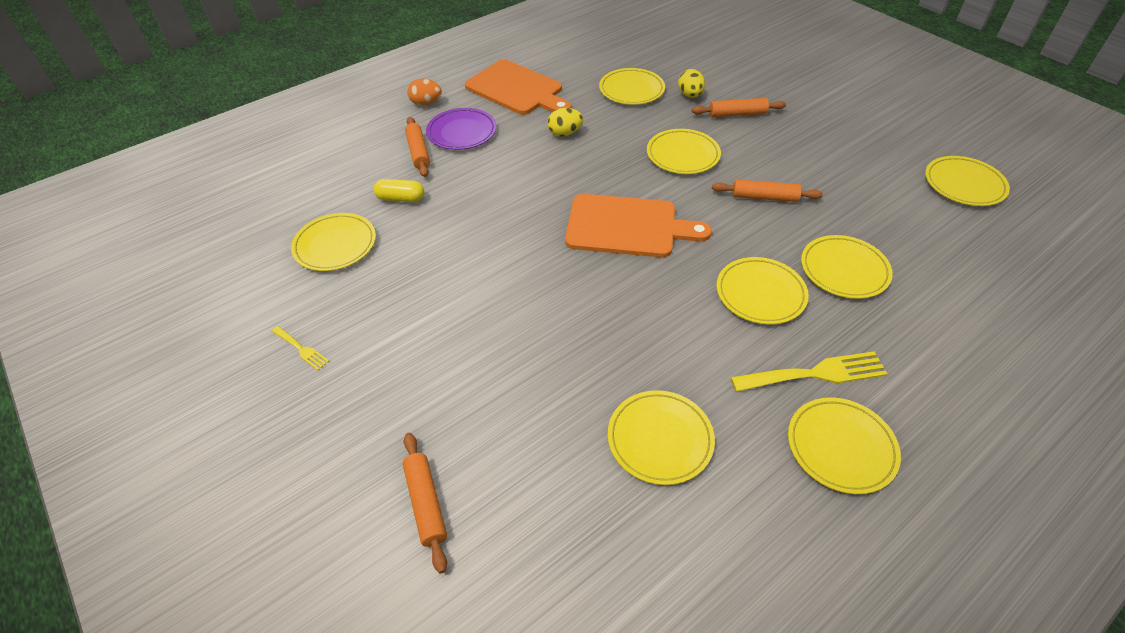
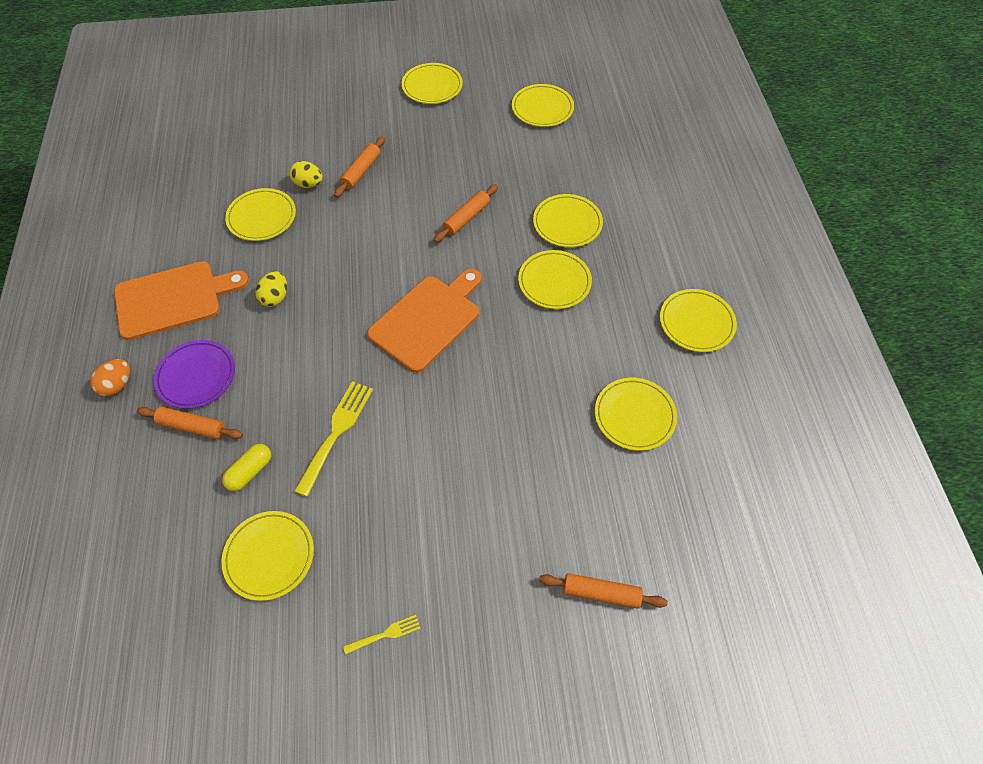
camera: 60 degrees left, 10 degrees up
(682, 155) = (377, 235): yellow plate -> yellow plate (432, 86)
(815, 373) = (638, 298): yellow fork -> yellow fork (336, 432)

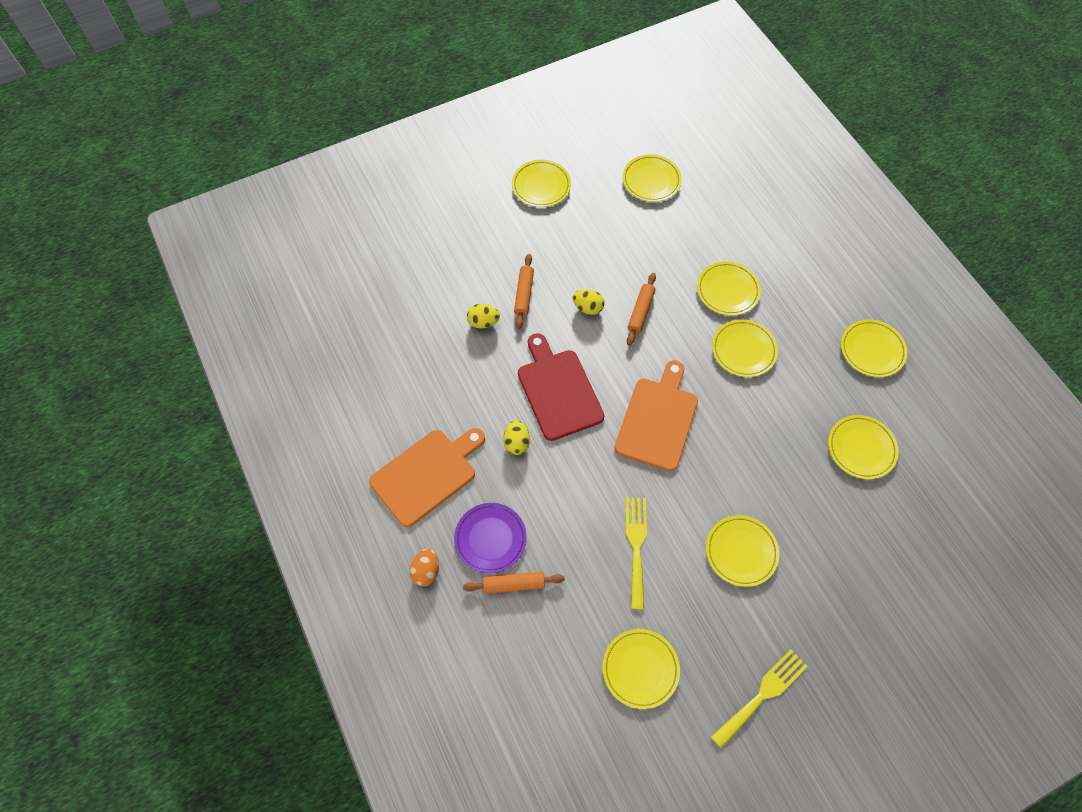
camera: 20 degrees left, 5 degrees up
(250, 471) = (584, 605): yellow capsule -> none
(262, 217) = (460, 369): yellow plate -> yellow plate (741, 551)
(344, 263) = (558, 390): none -> red cutting board
(386, 634) = (762, 694): yellow fork -> yellow fork, size x1.94
(416, 200) = (588, 308): none -> yellow egg
(601, 593) = (902, 602): orange rolling pin -> none

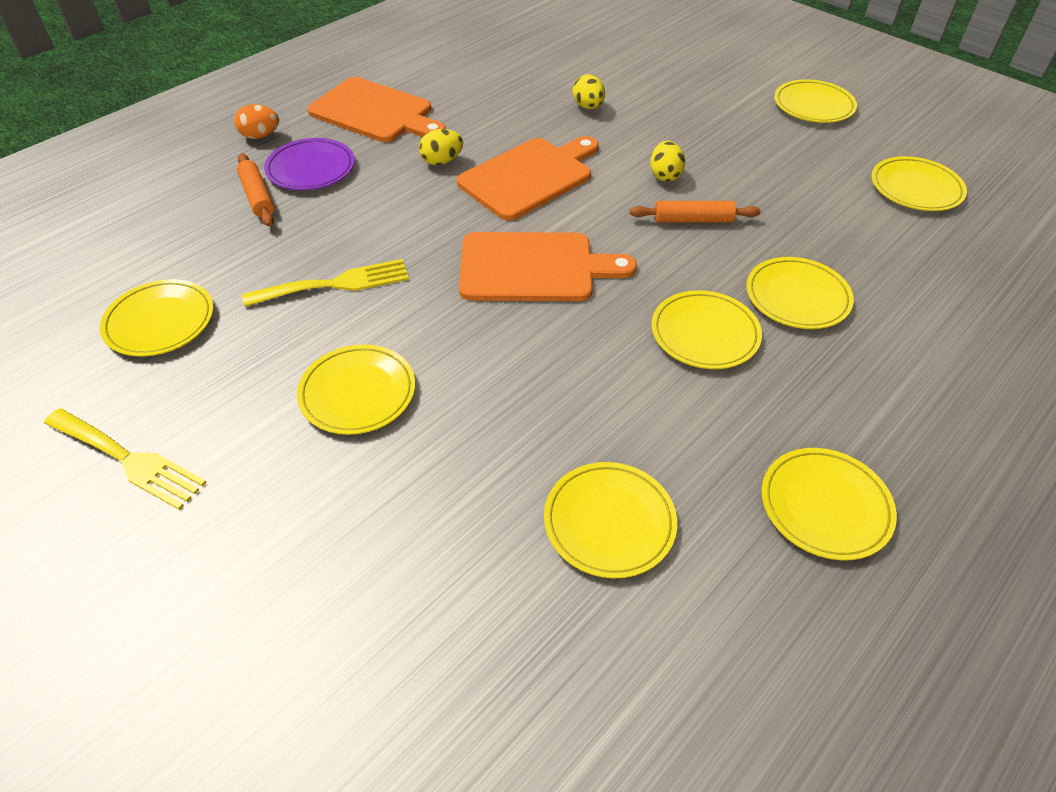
camera: 70 degrees right, 15 degrees down
(524, 294) = (647, 125): orange rolling pin -> none
(558, 390) = (529, 177): red cutting board -> orange cutting board

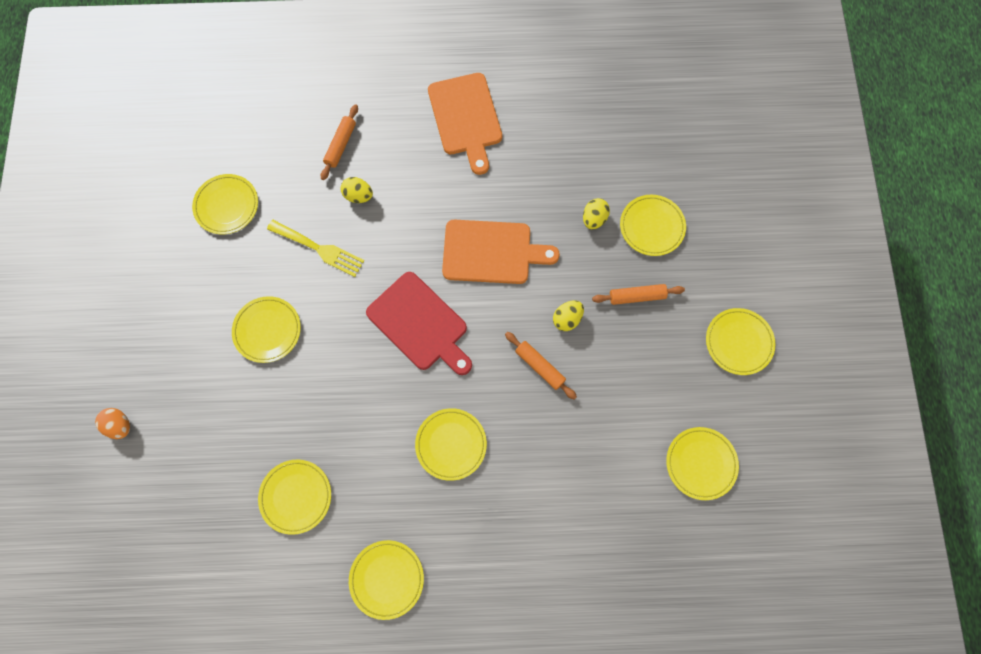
camera: 45 degrees right, 25 degrees up
(129, 460) = (155, 284): yellow fork -> none
(260, 136) = (386, 89): orange egg -> orange egg (120, 425)
(311, 169) = (386, 143): purple plate -> none
(442, 161) = (459, 197): yellow egg -> yellow egg (358, 196)
(534, 268) = (420, 324): orange cutting board -> red cutting board
(697, 128) = (637, 296): none -> orange rolling pin
(797, 297) = (525, 468): yellow plate -> yellow plate (651, 226)

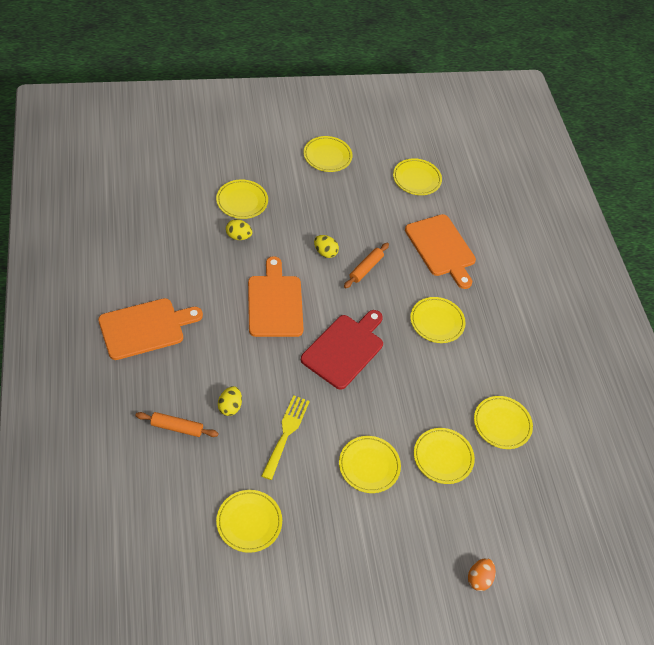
camera: 105 degrees left, 20 degrees down
(387, 579) = (543, 355): yellow plate -> yellow plate (443, 457)
(571, 475) = (441, 248): none -> orange cutting board
(637, 296) = (301, 211): orange rolling pin -> none

